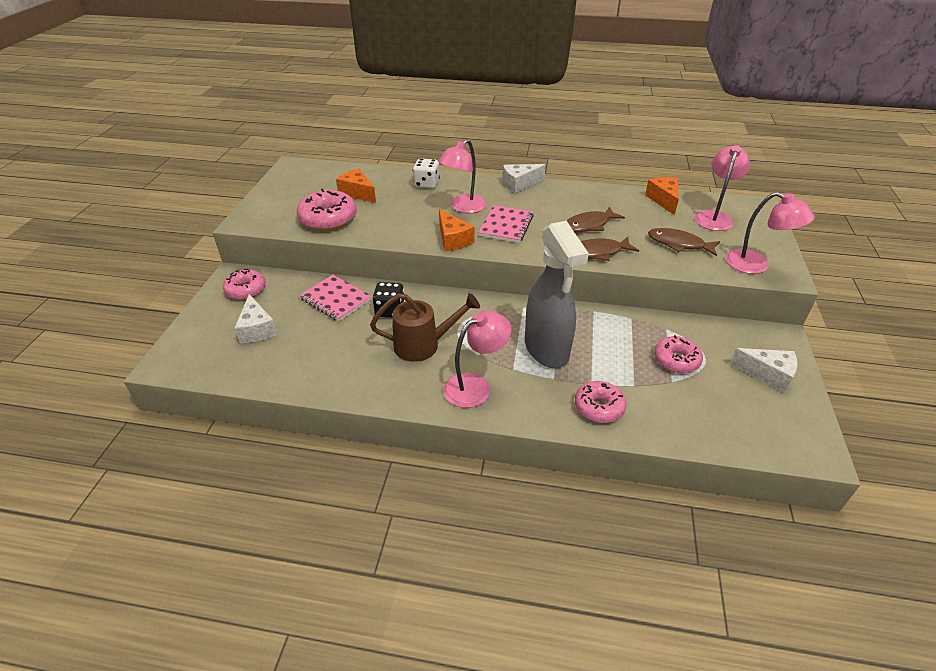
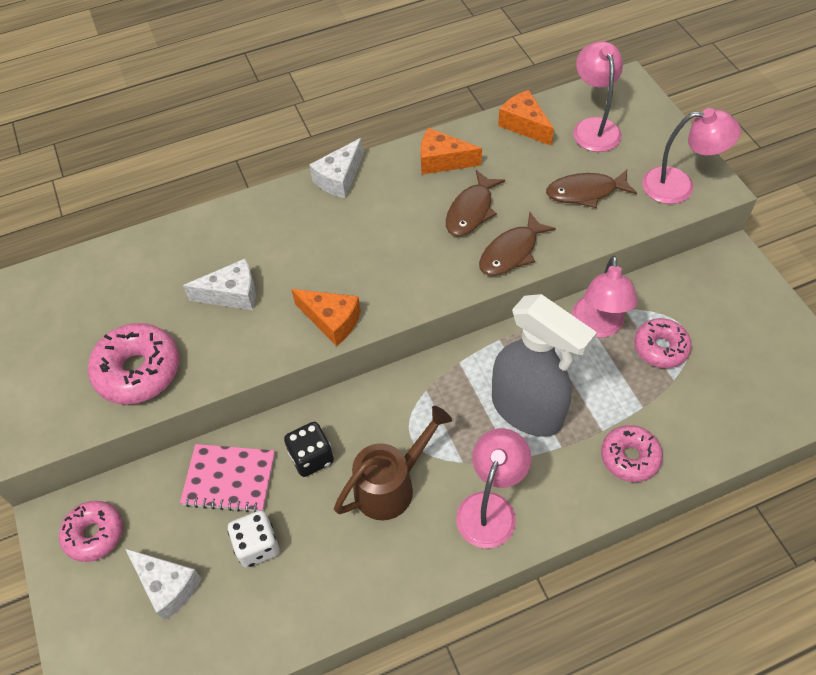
camera: 30 degrees left, 15 degrees up
(357, 193) = (138, 301): orange cheese -> orange cheese (442, 161)
(427, 184) = (220, 237): white dice -> white dice (257, 546)
(463, 207) = (301, 257): pink lamp -> pink lamp (598, 326)
(506, 226) = (377, 262): pink notebook -> none
(767, 374) = (750, 317): white cheese -> white cheese (232, 294)

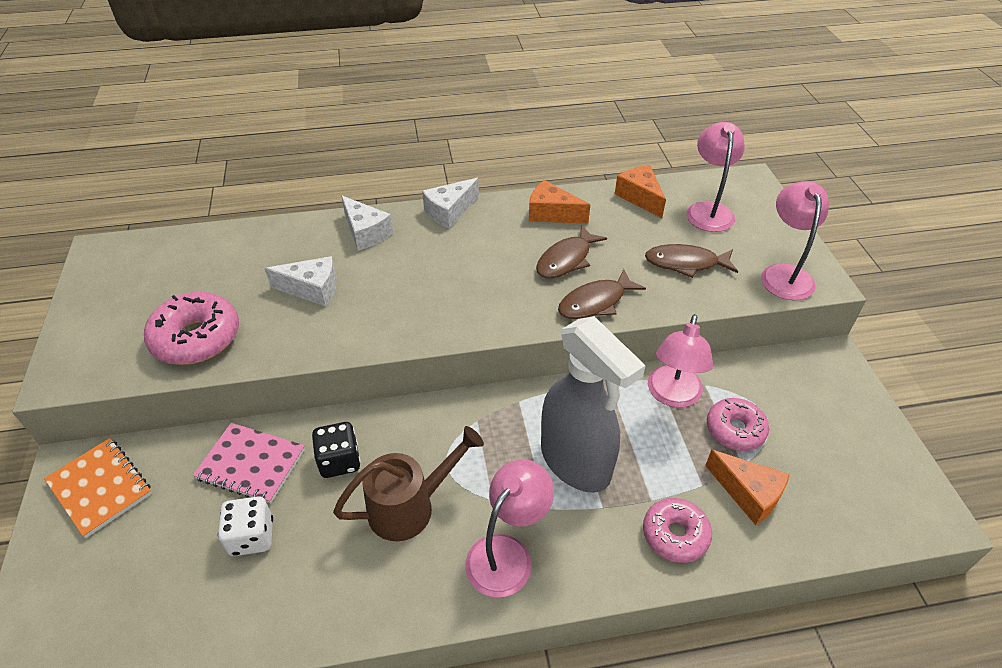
camera: 10 degrees right, 10 degrees down
(94, 534) = (100, 488): pink donut -> orange notebook
(167, 586) = (147, 556): white cheese -> white cheese (365, 233)
(331, 321) = (397, 330): orange cheese -> orange cheese (748, 494)
(679, 186) = (784, 274): pink lamp -> pink lamp turned 105 degrees counterclockwise

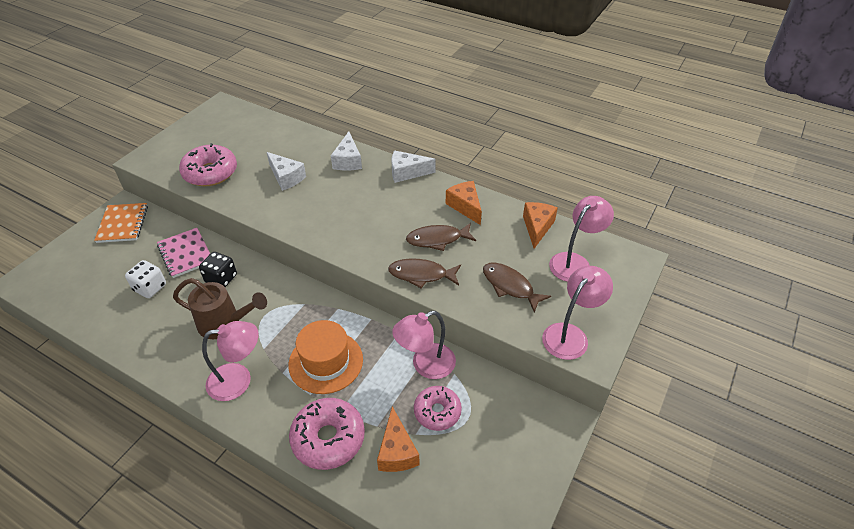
camera: 40 degrees right, 0 degrees up
(576, 463) = (326, 362): grey spray bottle -> orange hat
(675, 535) = (328, 438): pink donut -> pink donut, size x1.50

